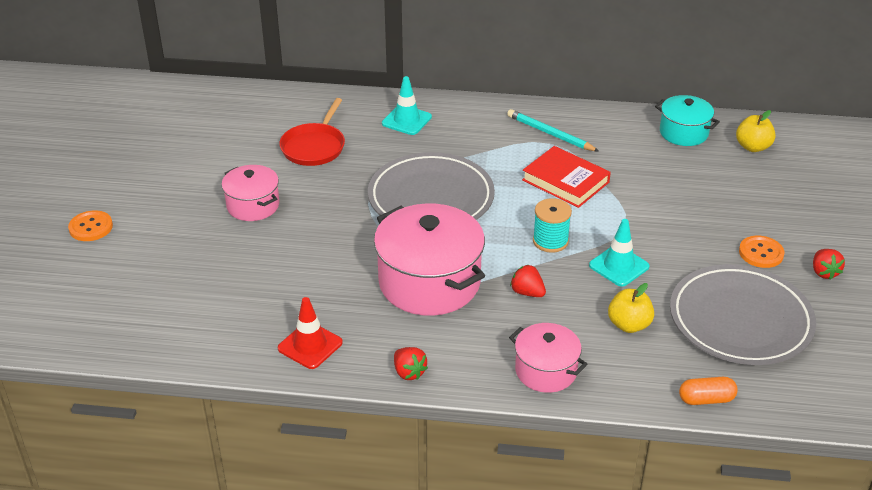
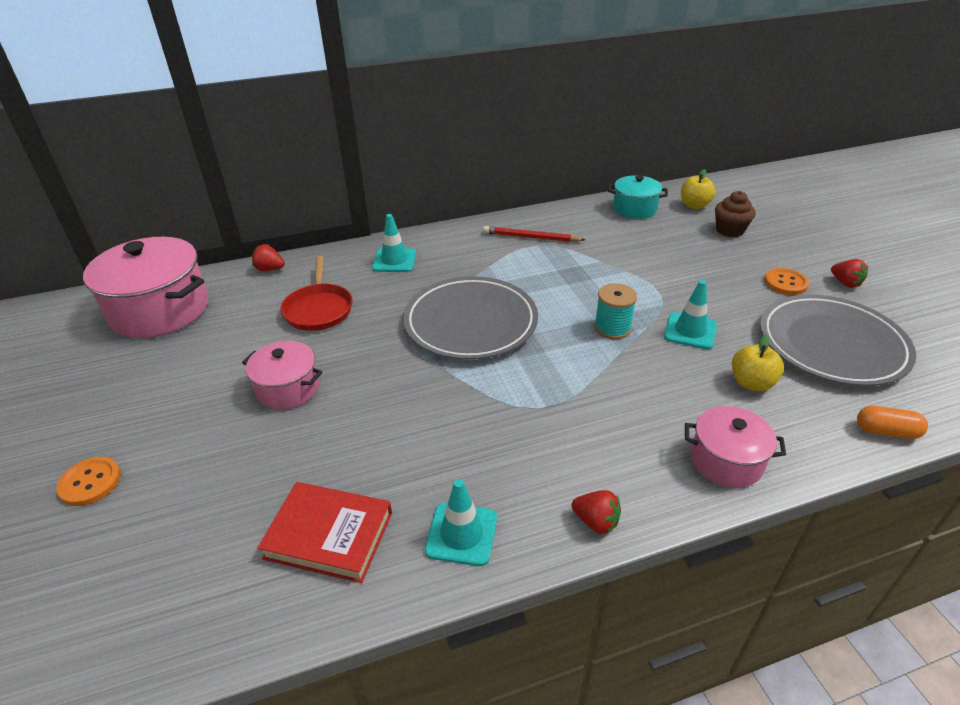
camera: 25 degrees left, 0 degrees up
(310, 345) = (461, 534): red traffic cone -> turquoise traffic cone
(429, 282) = (535, 408): pink pot -> pink pot (160, 310)
(527, 292) = (636, 384): red strawberry -> red strawberry (270, 269)
(550, 134) = (531, 237): turquoise pencil -> red pencil
(565, 181) = (578, 272): red book -> red book (329, 535)
(706, 399) = (886, 431): orange capsule -> orange capsule turned 45 degrees clockwise
(762, 184) = (729, 230): none -> brown cupcake

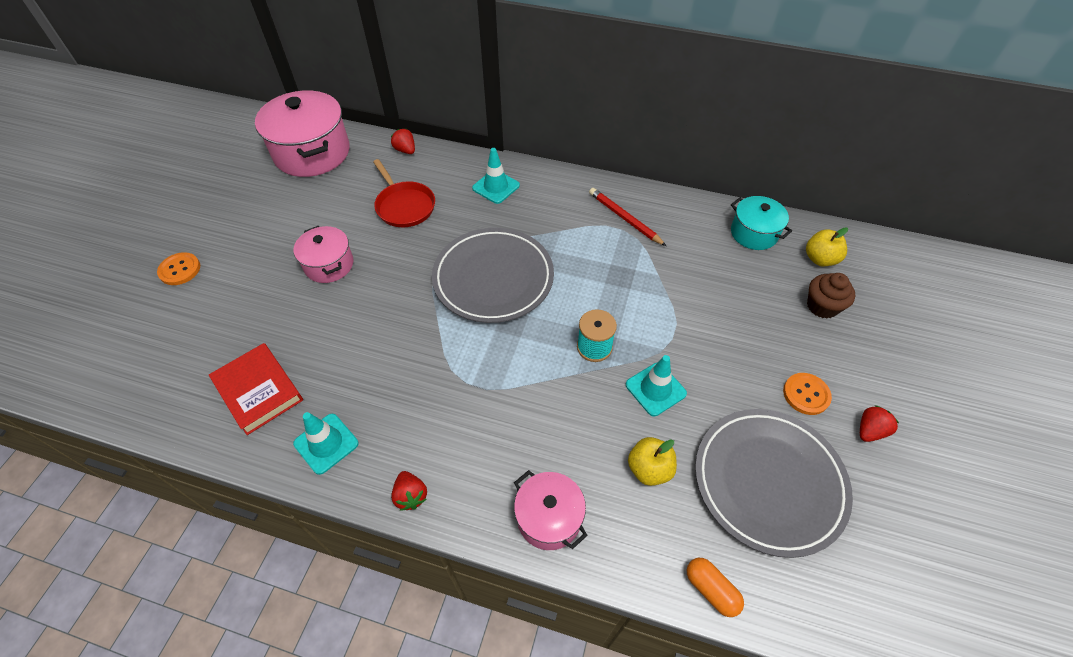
camera: 35 degrees right, 15 degrees up
(319, 309) = (404, 206): red pan -> red pan turned 60 degrees counterclockwise
(845, 283) = (869, 430): red strawberry -> red strawberry turned 135 degrees counterclockwise

